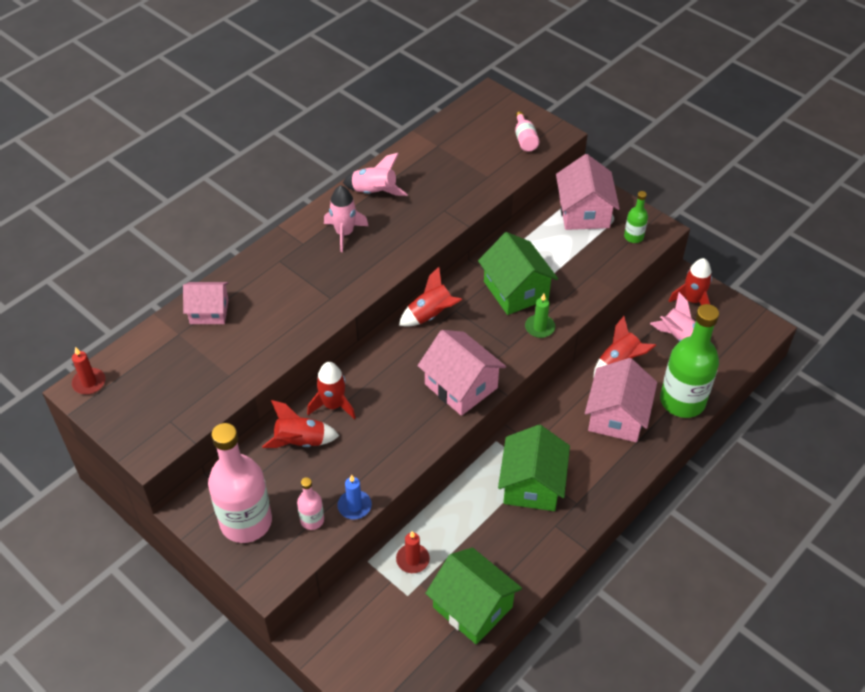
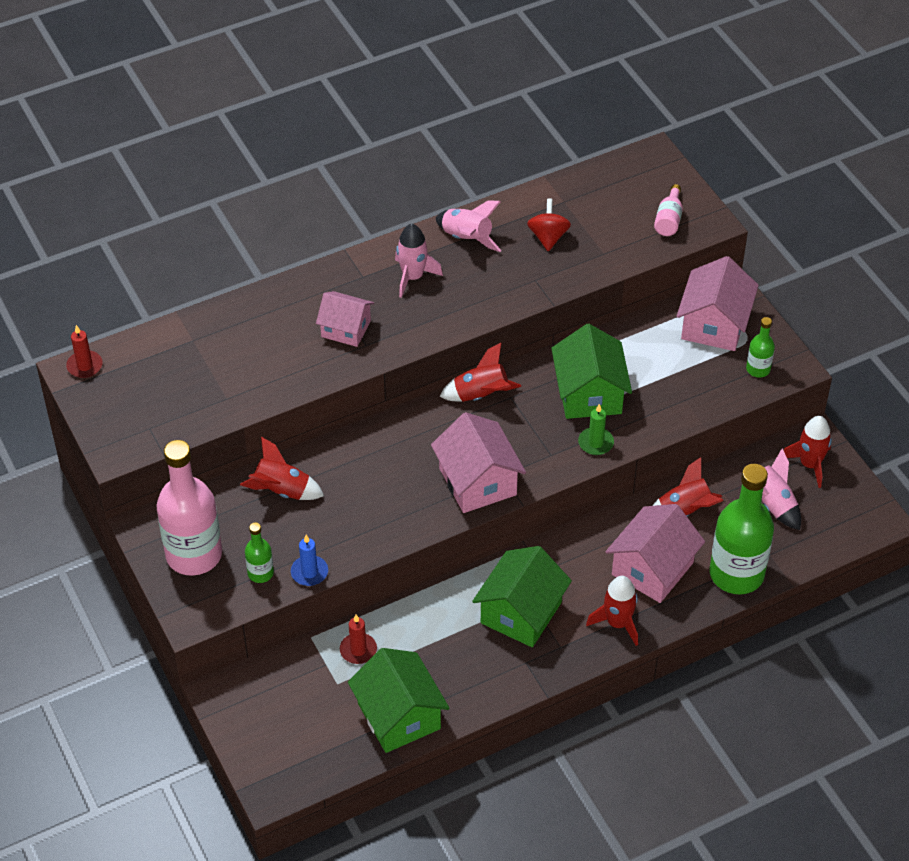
camera: 20 degrees right, 0 degrees up
(209, 311) = (233, 325): pink house -> pink house (346, 329)
(312, 520) = (260, 573): pink bottle -> green bottle
(333, 405) = (332, 462): red rocket -> red rocket (617, 623)
(438, 175) = (548, 237): none -> red spinning top

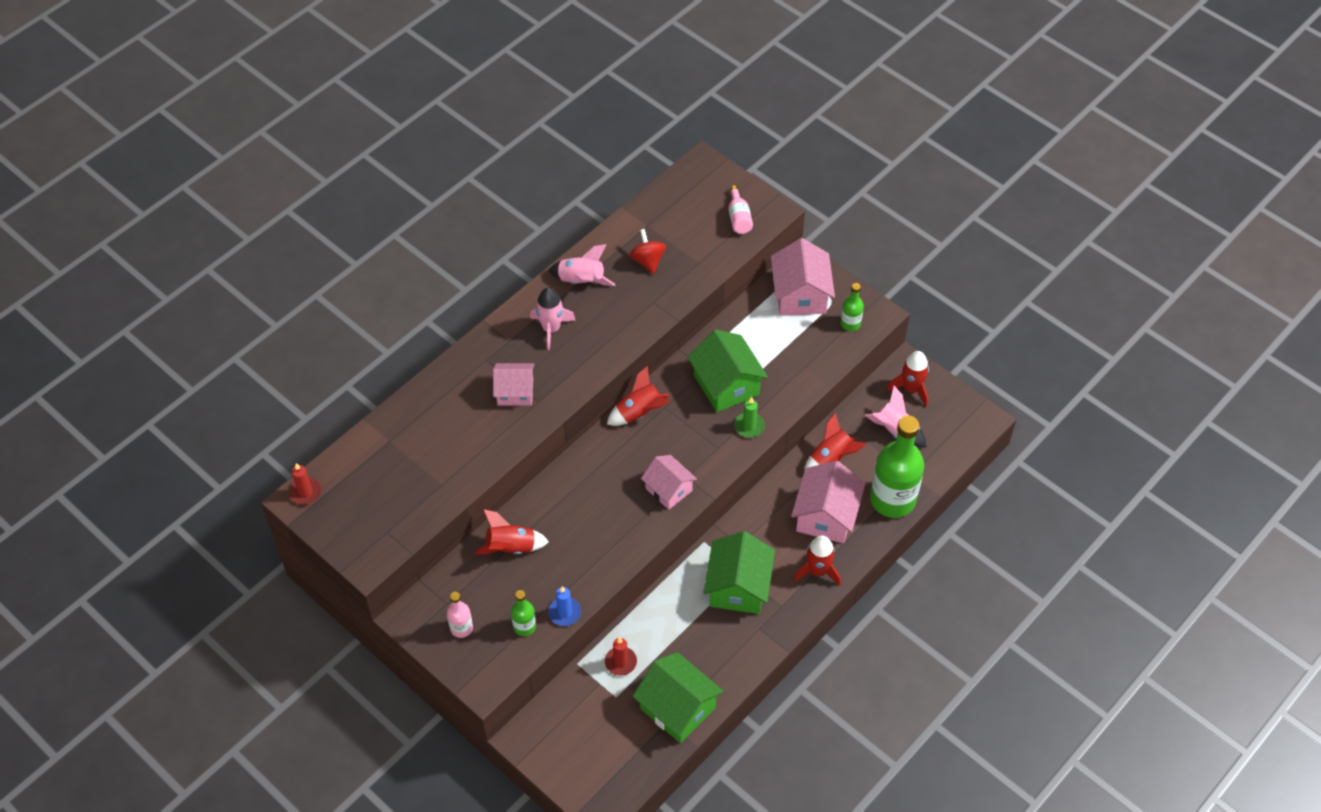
camera: 20 degrees left, 5 degrees up
(194, 554) = (461, 628): pink bottle -> pink bottle, size x0.46
(477, 482) = (668, 489): pink house -> pink house, size x0.65

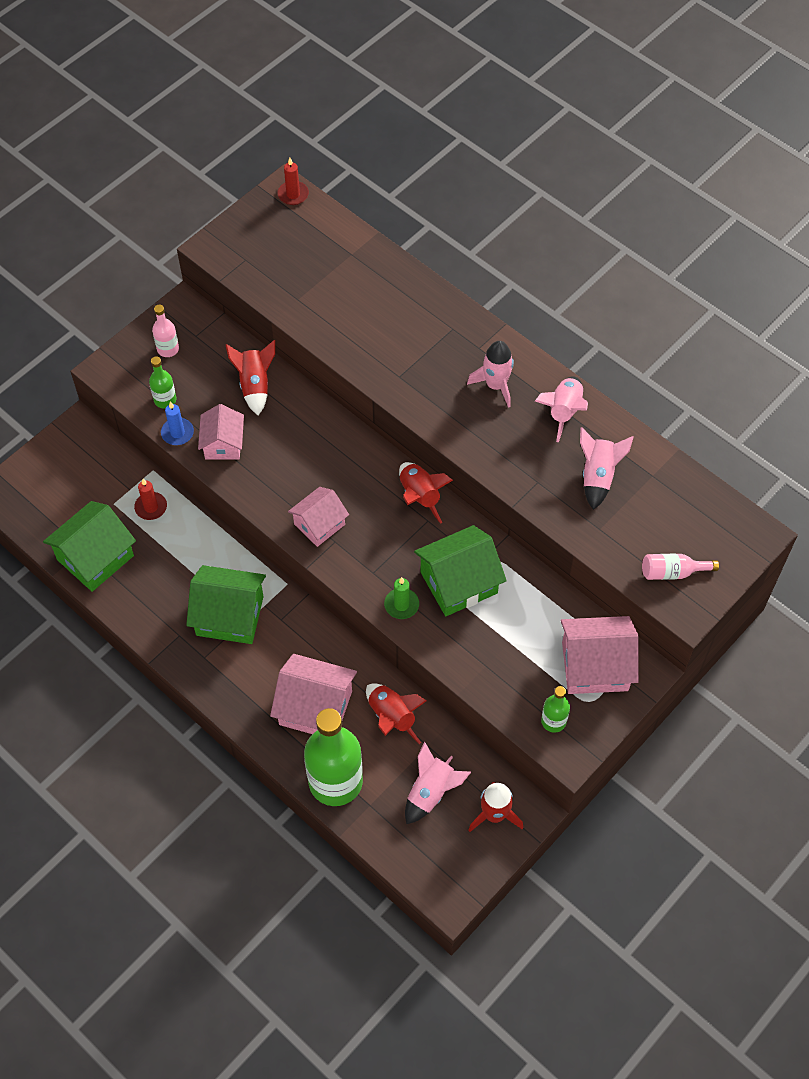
camera: 90 degrees right, 5 degrees up
(515, 392) = (411, 356): pink house -> pink house (223, 444)
(647, 261) = (598, 476): red spinning top -> pink rocket
(817, 571) = (245, 696): red rocket -> none

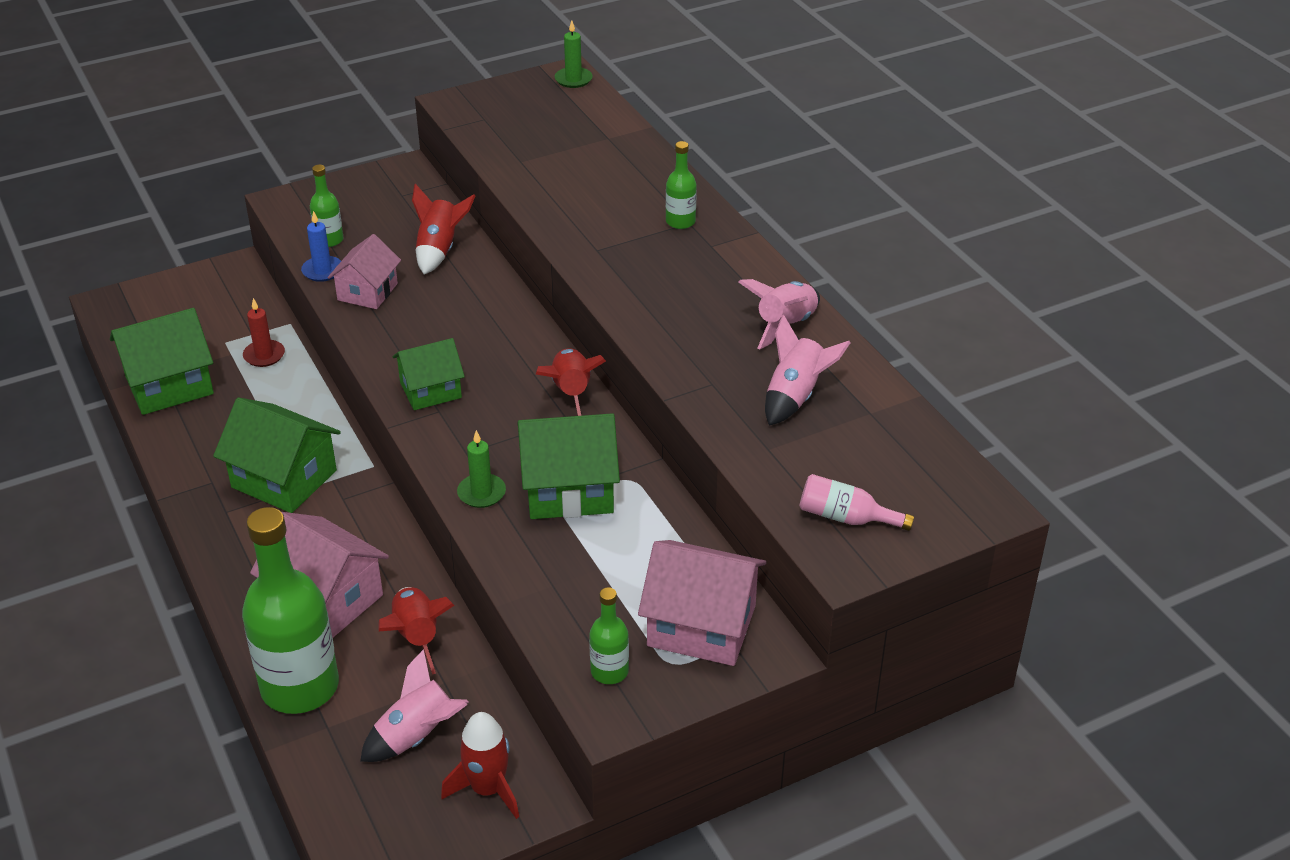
camera: 20 degrees right, 20 degrees down
(168, 349) = (363, 199): pink bottle -> none
(293, 194) = (573, 79): red candle -> green candle
(319, 524) = (430, 390): pink house -> green house
(446, 329) = (680, 222): none -> green bottle
(496, 385) = (712, 283): pink rocket -> none

